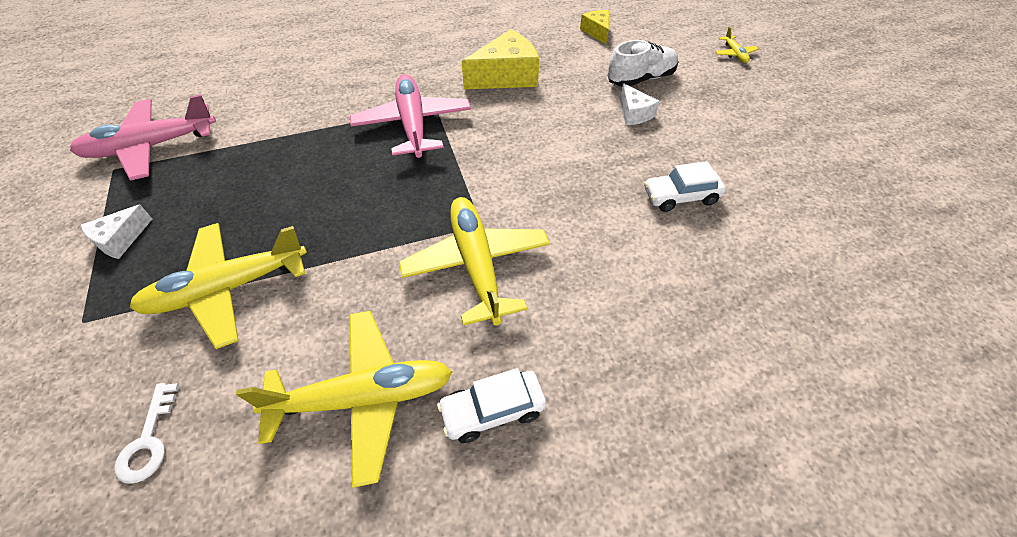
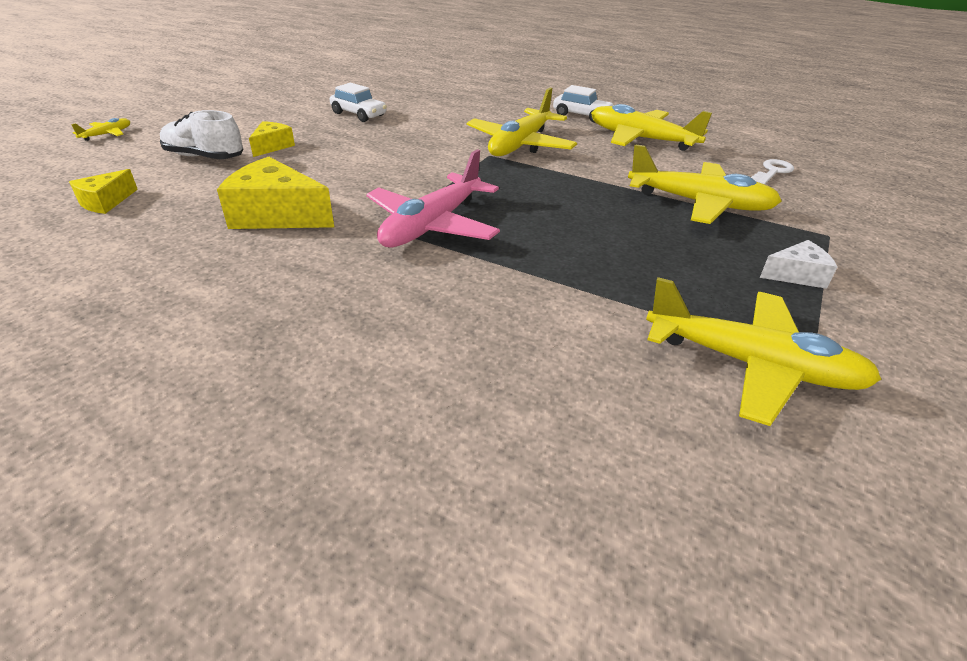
camera: 135 degrees left, 15 degrees down
(151, 147) = (752, 365): pink plane -> yellow plane
(634, 113) = (272, 146): white cheese -> yellow cheese

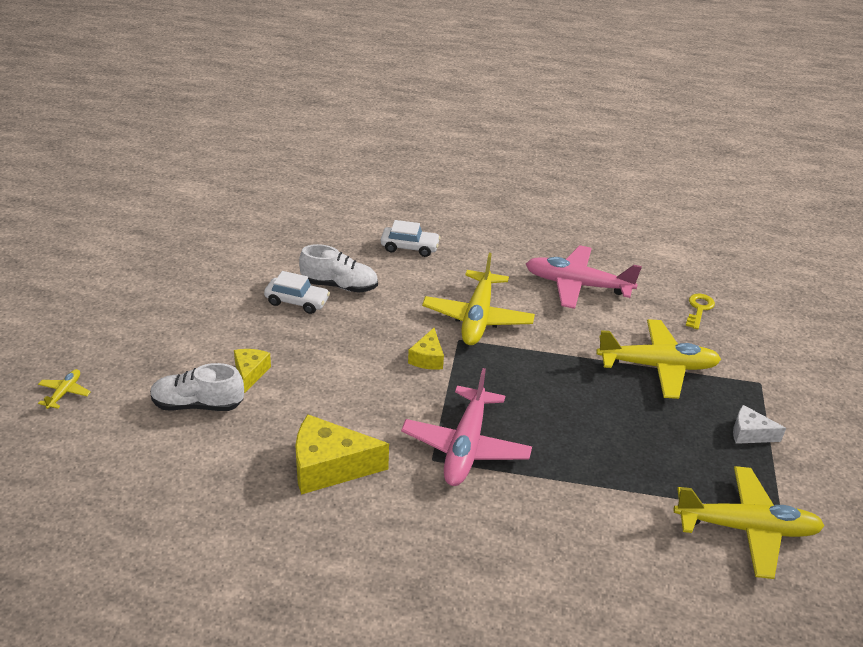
camera: 20 degrees left, 0 degrees up
(106, 202) = (161, 489): yellow cheese -> yellow cheese (427, 358)
(405, 111) = (339, 285): none -> white shoe
(582, 116) = (509, 258): white car -> white car (409, 247)
(640, 139) = (577, 285): yellow plane -> pink plane
(773, 171) = (699, 309): white key -> yellow key
(796, 275) = (750, 434): white cheese -> white cheese turned 135 degrees counterclockwise

